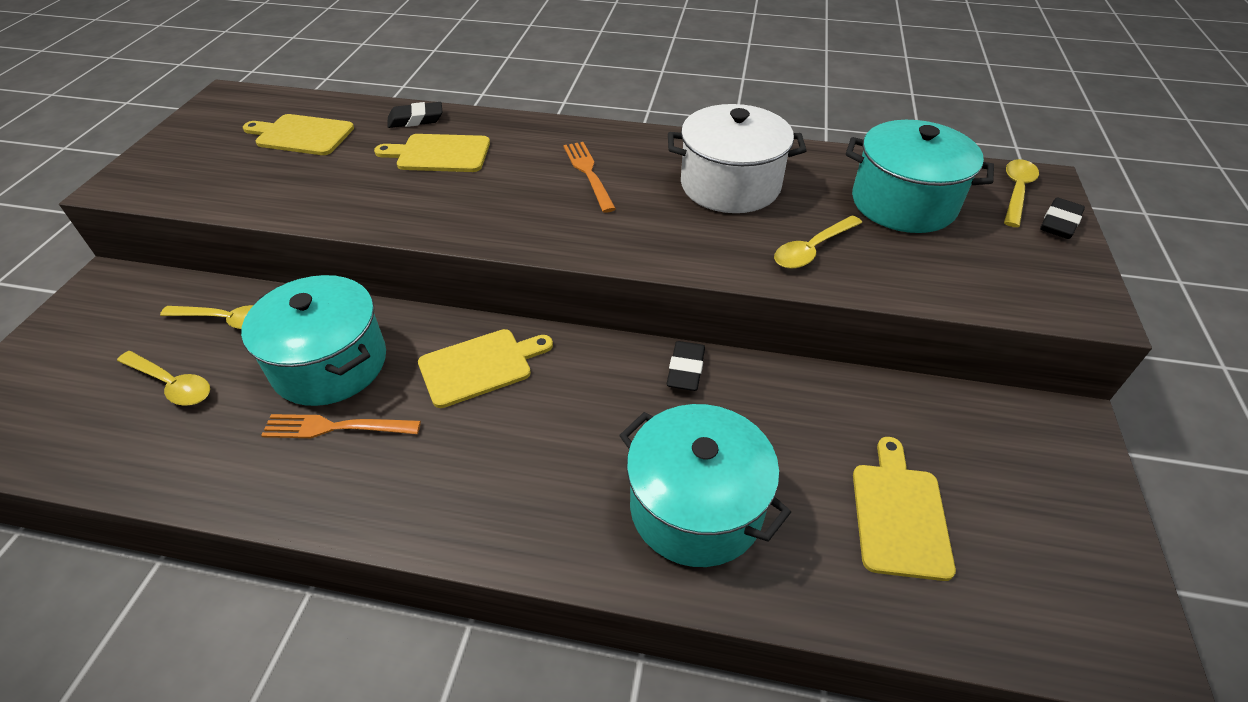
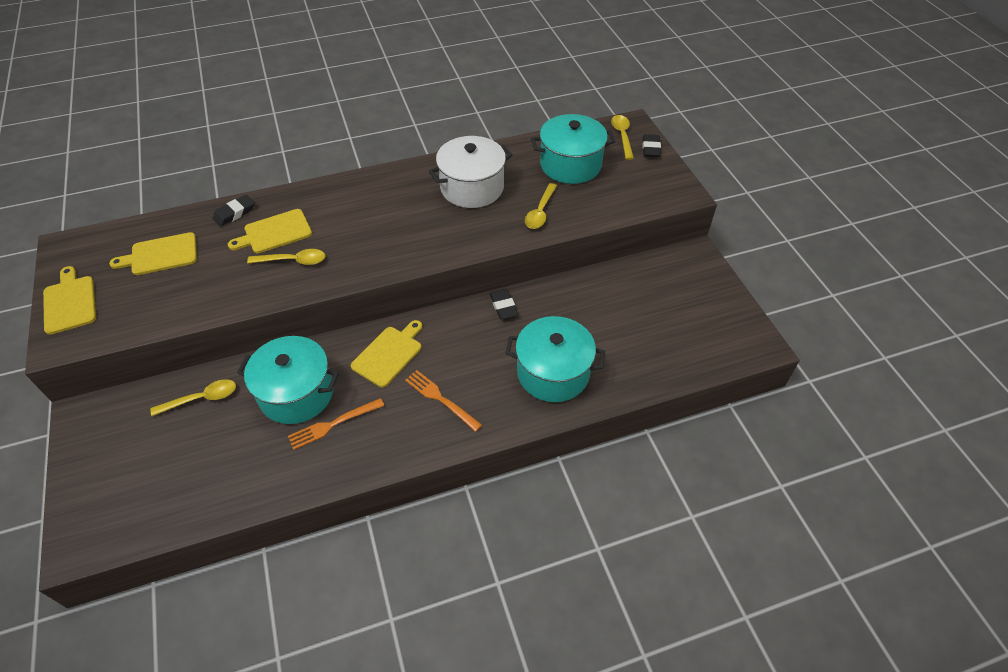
camera: 30 degrees left, 5 degrees up
(172, 384) = (204, 450): yellow spoon -> yellow spoon (293, 261)
(588, 173) = (383, 210): orange fork -> orange fork (440, 399)
(899, 514) = (644, 332): yellow cutting board -> yellow cutting board (70, 302)

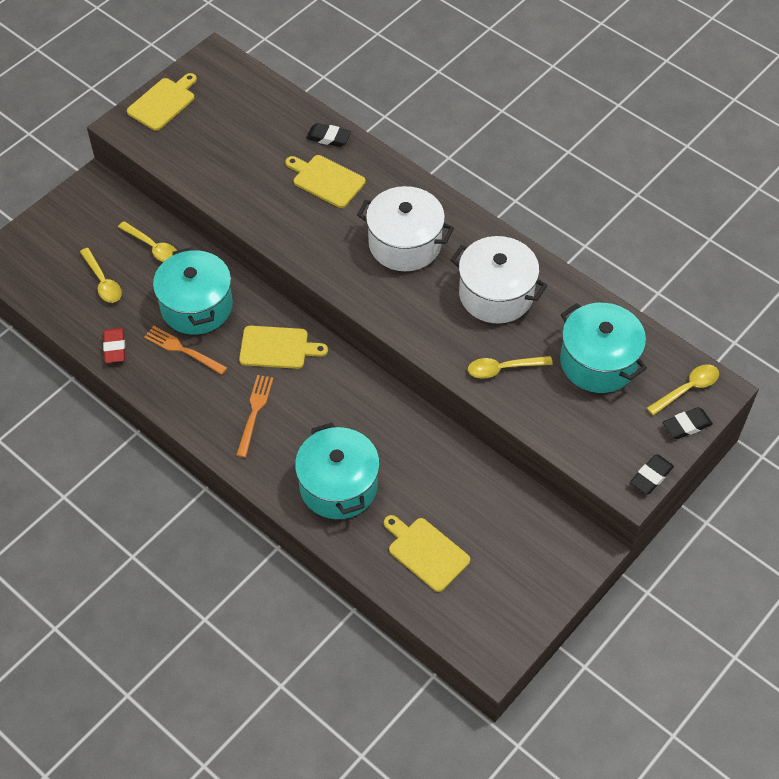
camera: 60 degrees right, 5 degrees up
(161, 255) = (247, 122): yellow cutting board -> yellow cutting board (426, 552)
(283, 479) = (115, 348): none -> red eraser
(293, 261) = (303, 214): yellow spoon -> yellow spoon (103, 281)
(381, 215) = (405, 244): none -> white pot
(503, 306) = (392, 407): black eraser -> black eraser (651, 476)

